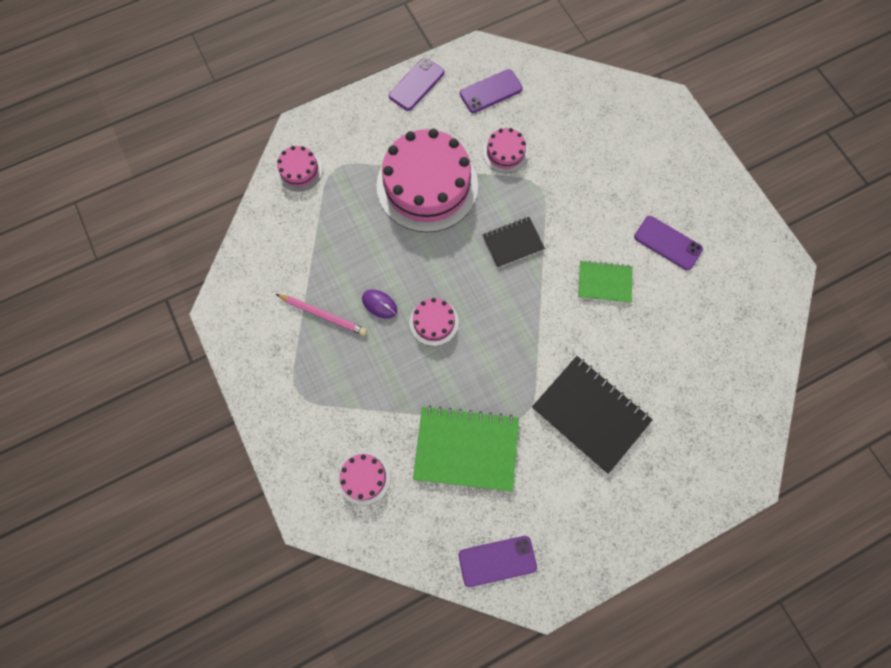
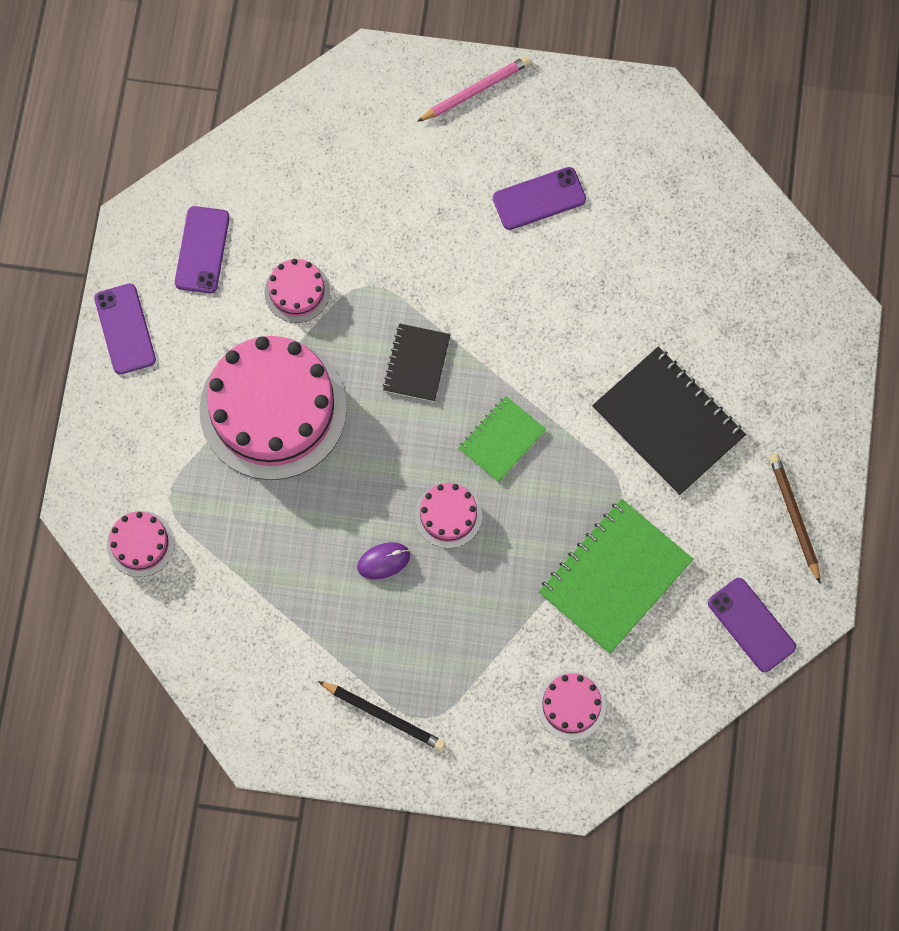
camera: 55 degrees left, 0 degrees up
(284, 368) = (384, 716): none -> black pencil
(323, 315) = (351, 632): pink pencil -> pink pencil (476, 90)
(497, 561) = (751, 625): purple phone -> purple phone turned 60 degrees counterclockwise
(590, 414) = (668, 422): black notebook -> black notebook turned 60 degrees clockwise
(590, 540) = (794, 516): none -> brown pencil
(604, 282) = (535, 300): green notebook -> green notebook (501, 440)

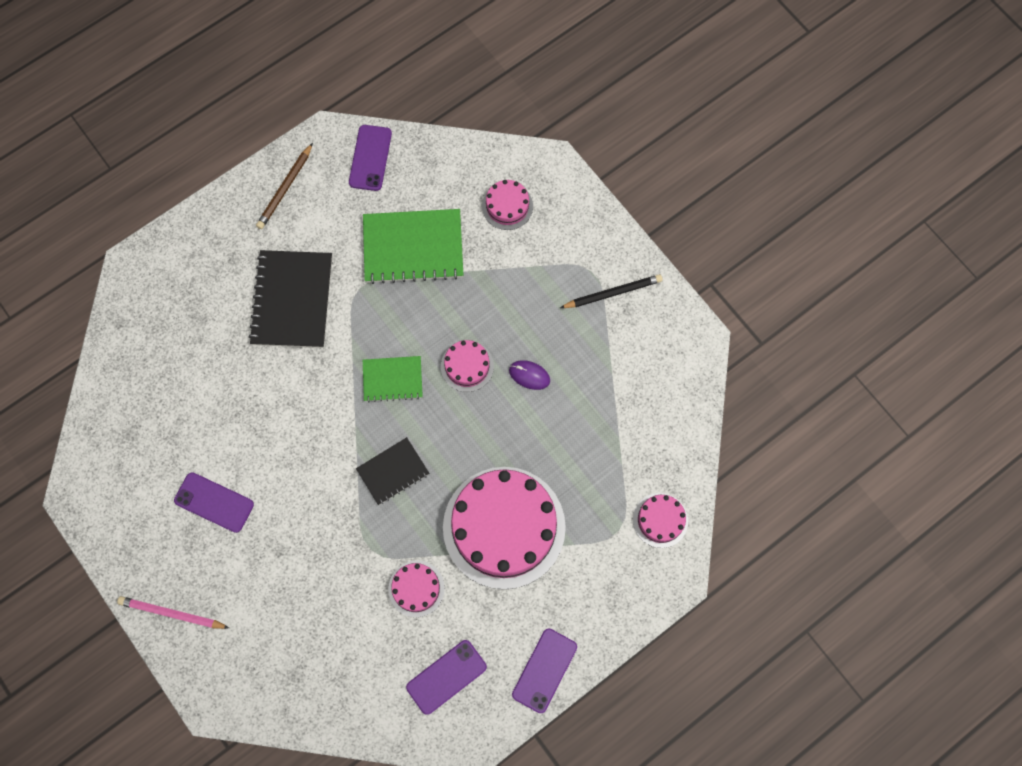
camera: 135 degrees left, 0 degrees up
(384, 716) = (613, 293): black pencil -> black pencil turned 90 degrees clockwise

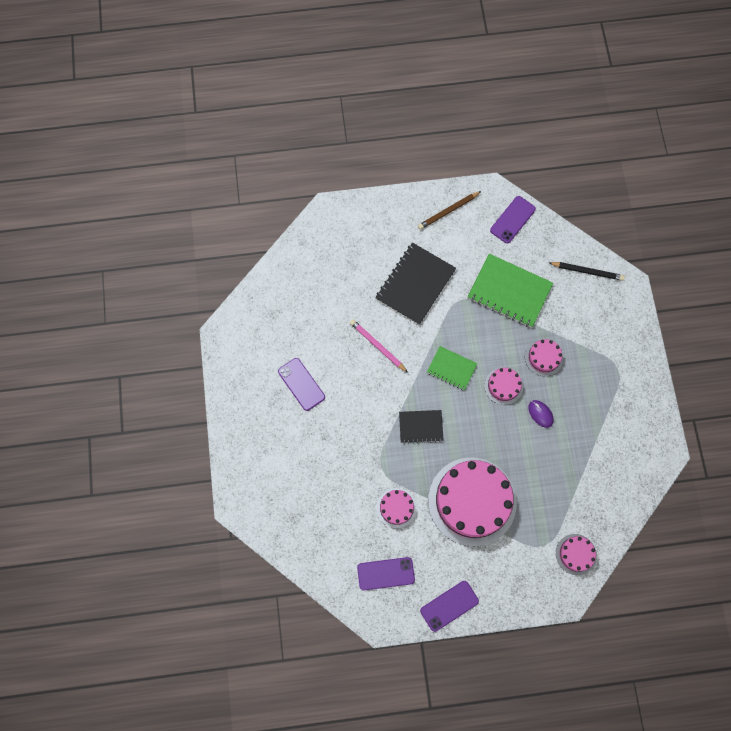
camera: 30 degrees right, 0 degrees up
(172, 613) = (241, 438): pink pencil -> pink pencil (377, 346)
(507, 206) = (585, 297): pink cake -> pink cake (543, 357)
(613, 293) = (624, 390): black pencil -> black pencil (587, 271)

